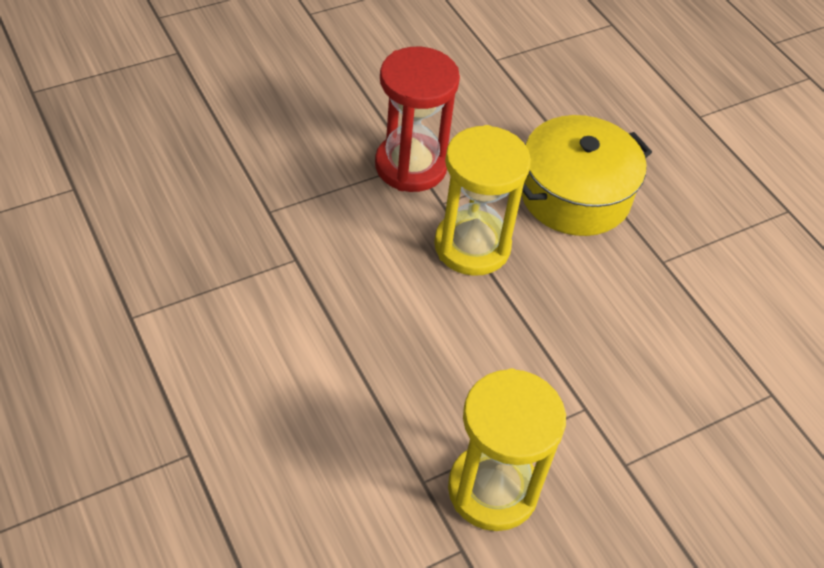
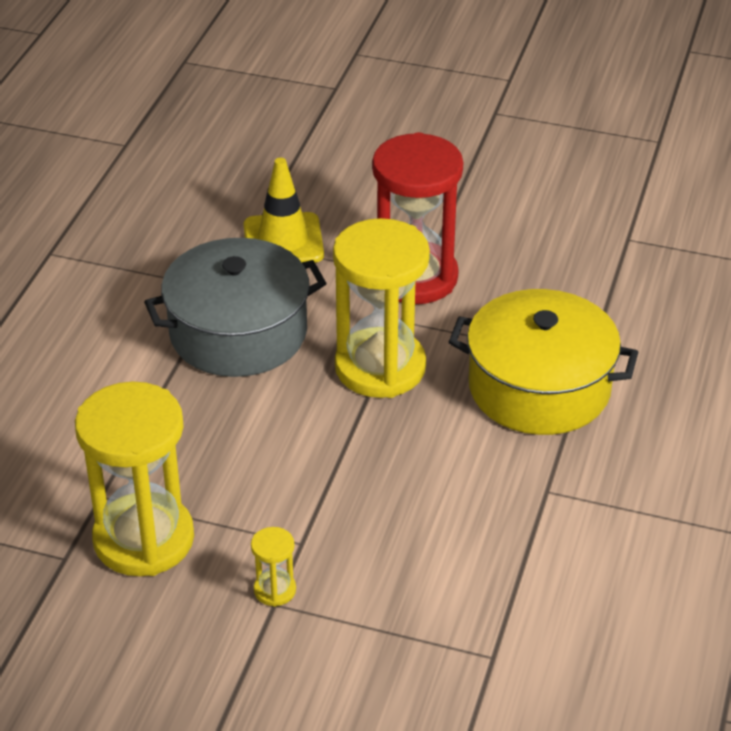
camera: 50 degrees right, 10 degrees down
(292, 193) = (283, 240): none -> yellow traffic cone
(352, 285) = (238, 332): none -> grey pot
(613, 455) = (275, 590): none -> yellow hourglass

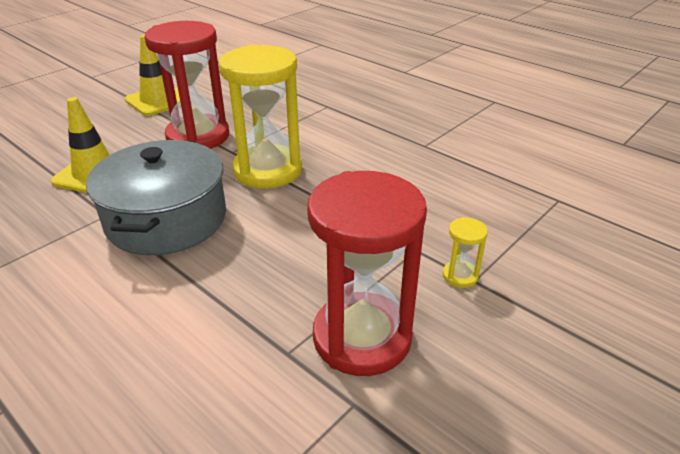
camera: 65 degrees left, 5 degrees down
(144, 539) = (362, 337): yellow hourglass -> red hourglass
(477, 201) = (157, 101): none -> yellow traffic cone
(539, 387) = (337, 125): yellow pot -> none

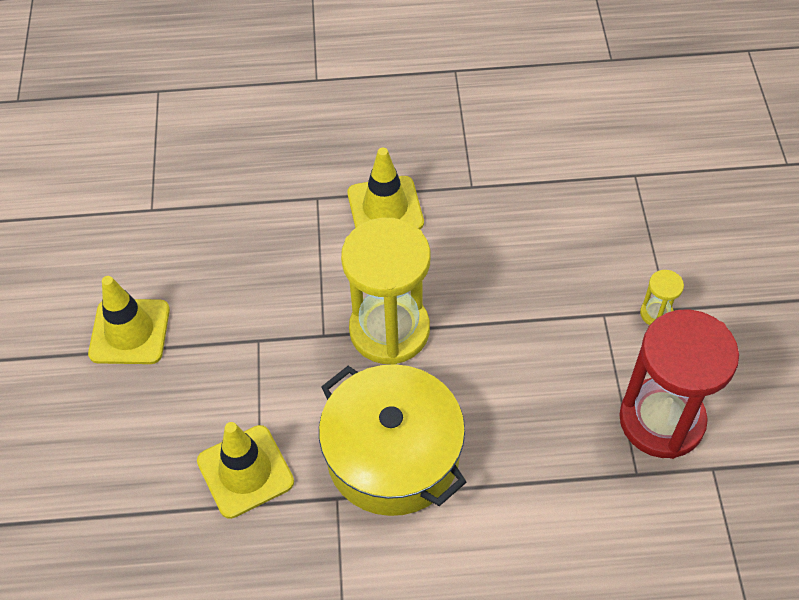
camera: 45 degrees left, 20 degrees up
(166, 219) = (393, 455): grey pot -> yellow pot
(198, 136) = (261, 344): red hourglass -> none
(356, 127) = (385, 208): none -> yellow traffic cone

